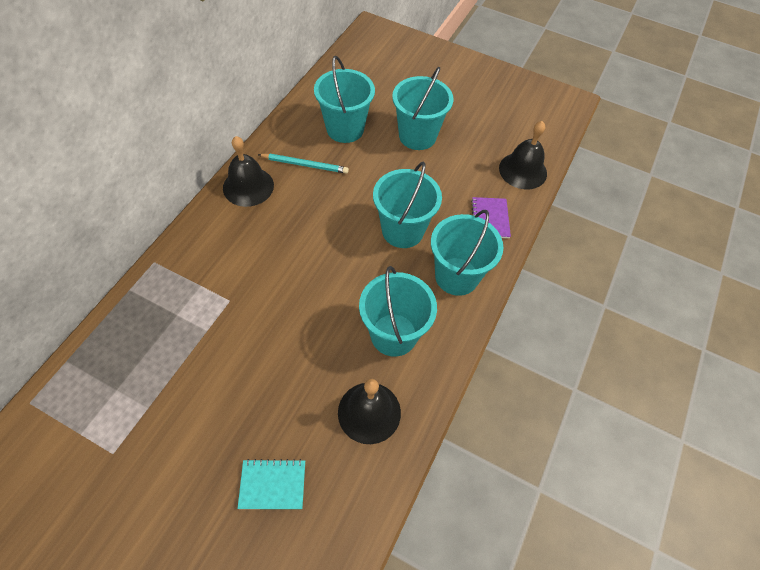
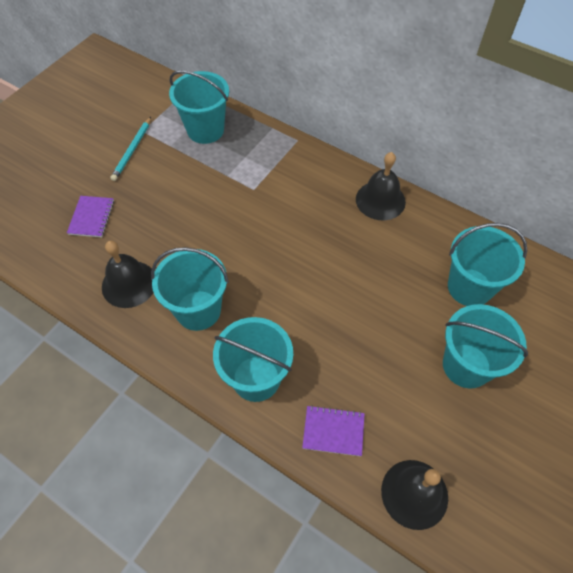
camera: 100 degrees right, 0 degrees up
(272, 485) = (91, 217): turquoise notebook -> purple notebook
(305, 165) = (411, 247): turquoise pencil -> turquoise pencil (132, 150)
(402, 230) = (320, 332): turquoise bucket -> turquoise bucket (205, 130)

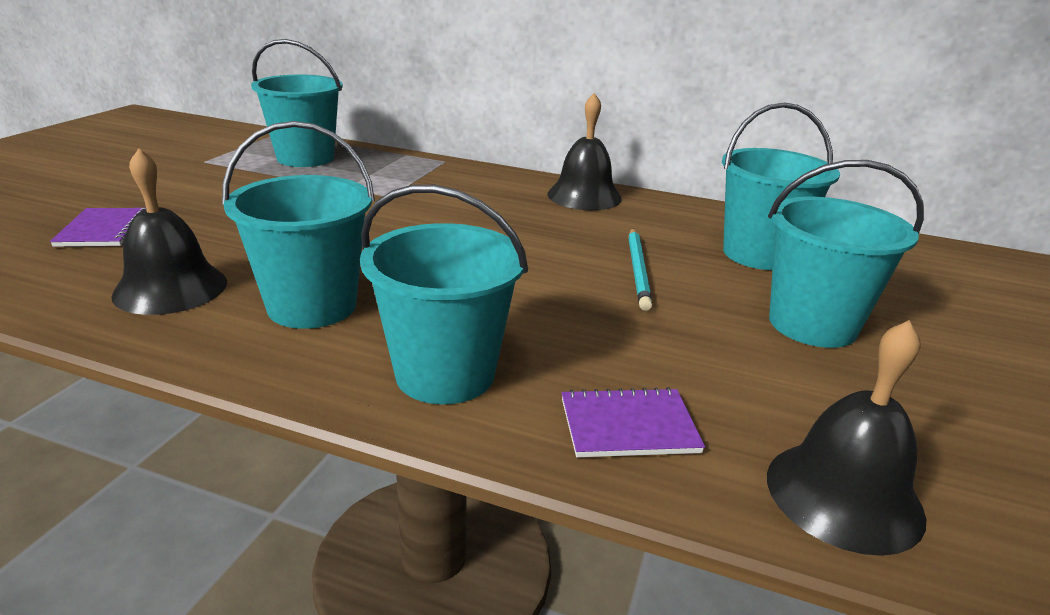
camera: 15 degrees left, 30 degrees down
(132, 150) = (186, 175): turquoise pencil -> turquoise pencil (638, 270)

